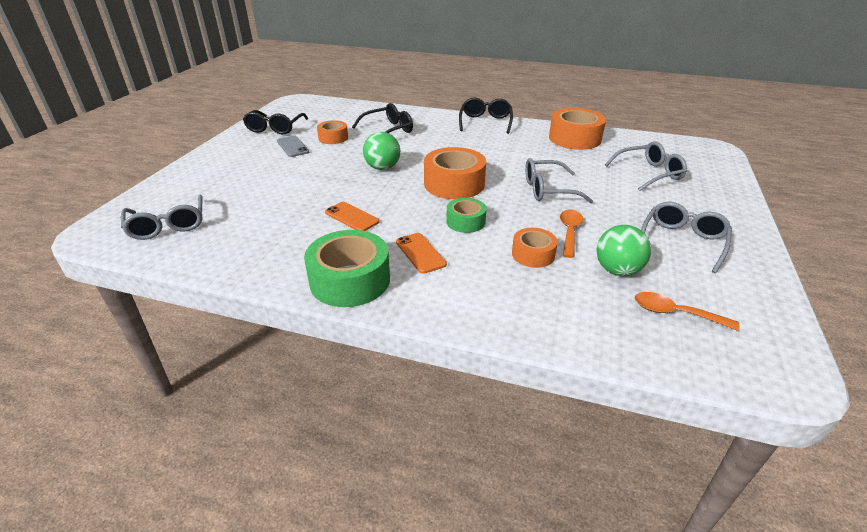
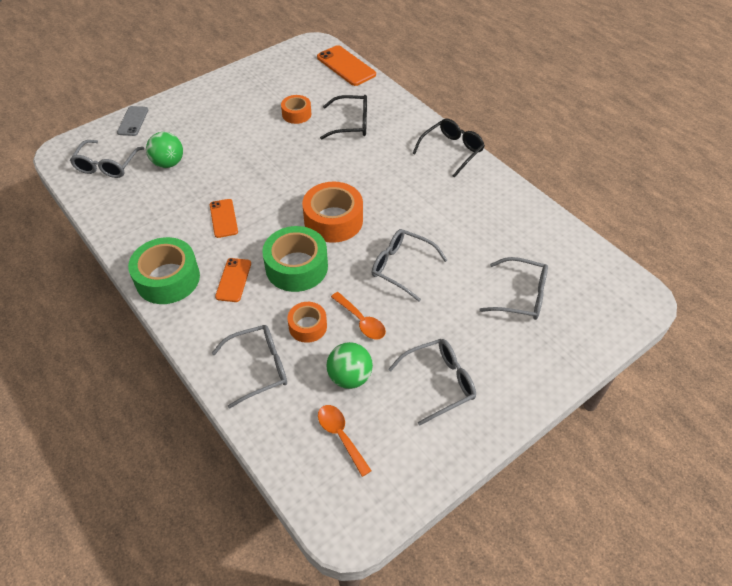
camera: 35 degrees right, 15 degrees up
(275, 128) = (263, 80): black glasses -> none
(292, 146) = (255, 112): grey phone -> grey phone (133, 121)
(340, 104) = (346, 66): none -> orange phone
(382, 168) = (298, 172): green ball -> green ball (168, 163)
(465, 222) = (296, 267): green tape -> green tape, size x1.75
(535, 302) = (259, 368): none -> grey glasses
(569, 232) = (361, 321): orange spoon -> orange spoon turned 90 degrees clockwise
(574, 138) = (511, 215): orange tape -> none

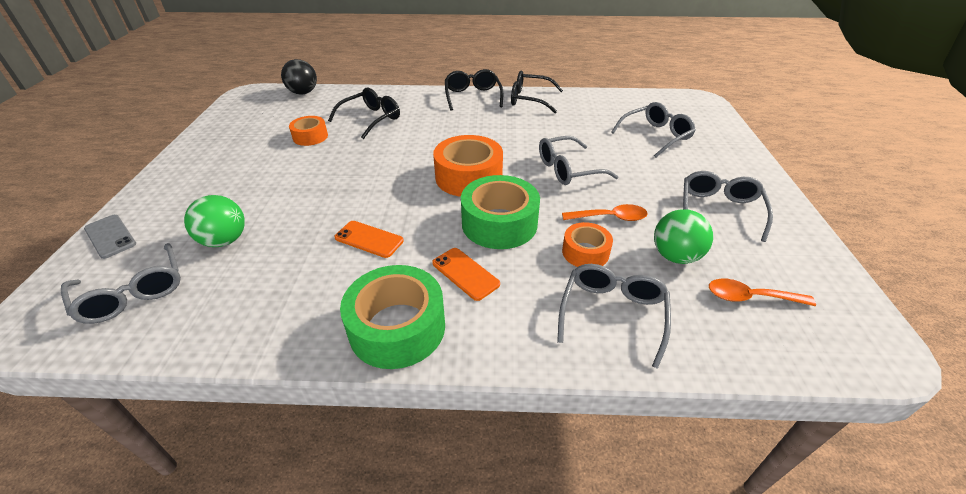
camera: 50 degrees left, 10 degrees down
(346, 66) = (303, 93): orange phone -> black ball
(489, 185) = (529, 99): none -> black glasses

